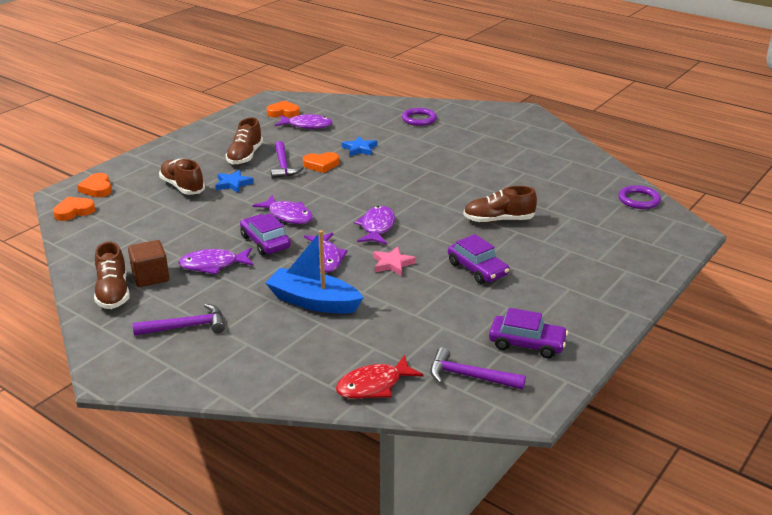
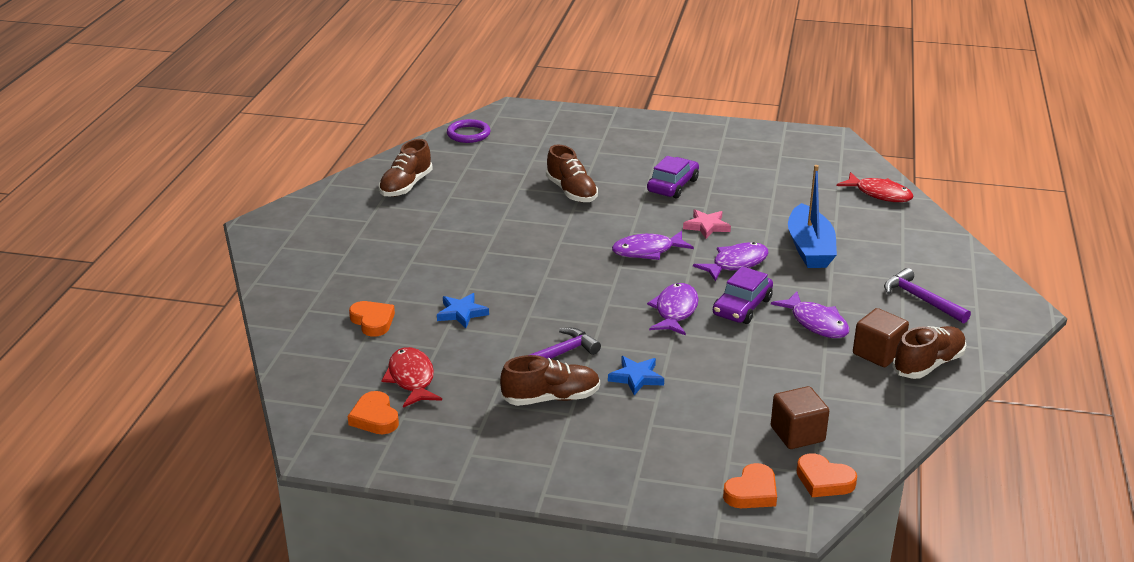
camera: 115 degrees left, 0 degrees up
(119, 217) = (797, 434): none -> brown cube
(182, 187) = (679, 416): brown shoe -> brown shoe (406, 186)
(307, 125) = (411, 379): purple fish -> red fish
(321, 165) = (530, 328): orange heart -> orange heart (373, 321)
(419, 119) = (333, 293): purple ring -> none
(470, 376) = (823, 162): purple hammer -> none
(527, 343) = (758, 149): purple car -> none

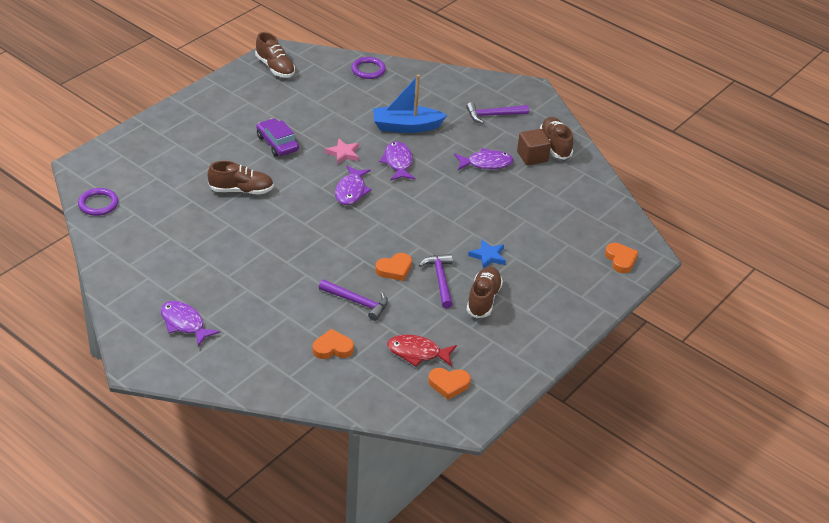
camera: 65 degrees left, 10 degrees up
(406, 186) = (151, 266): brown shoe -> brown shoe (275, 67)
(462, 313) = (357, 302): blue star -> purple hammer
(675, 311) = (430, 210): purple fish -> purple fish (184, 324)
(742, 307) = (447, 182): purple car -> none
(797, 434) = (583, 220): brown cube -> none
(810, 248) = (406, 126): blue boat -> blue boat turned 150 degrees clockwise
(824, 480) = (627, 230): orange heart -> orange heart (394, 269)
(879, 194) = (368, 70): red fish -> purple ring

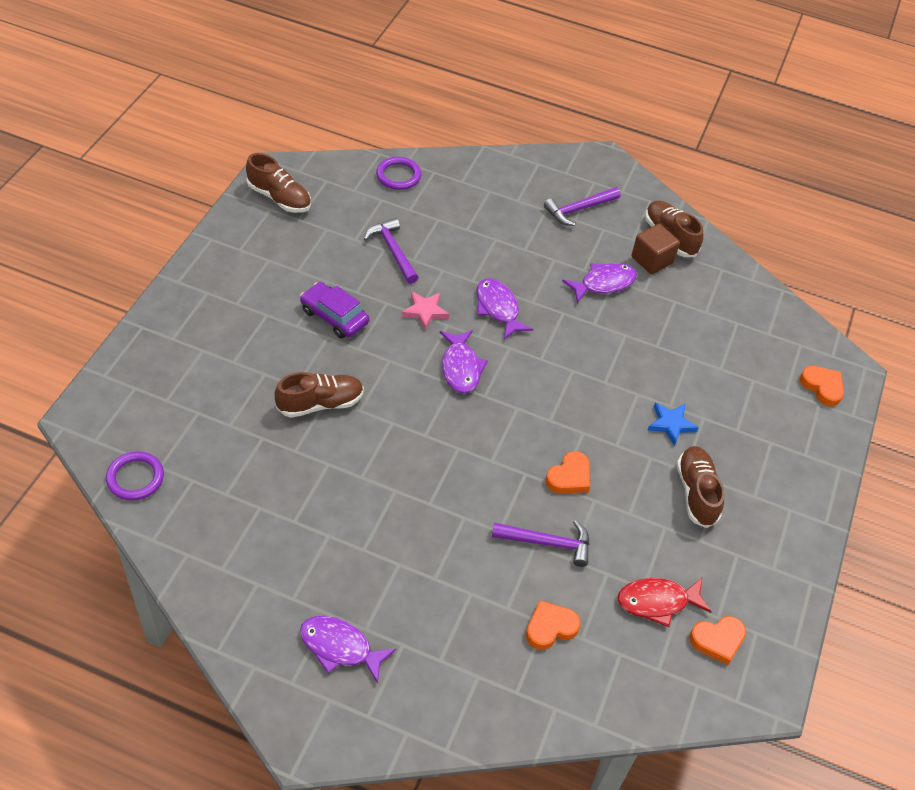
camera: 20 degrees left, 10 degrees up
(406, 126) = (483, 251): blue boat -> none
(440, 280) = (632, 477): purple hammer -> purple hammer (393, 251)

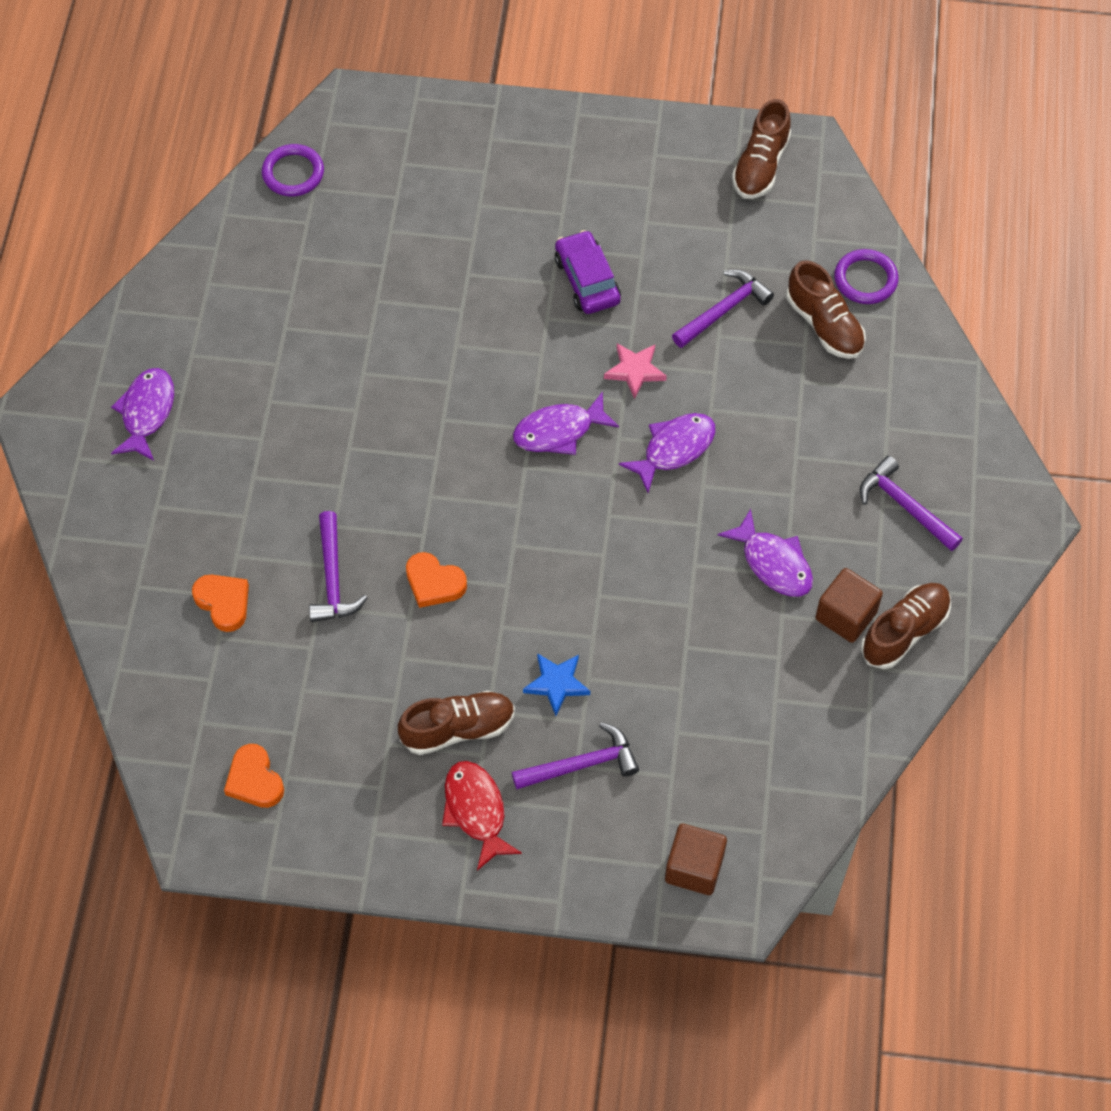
camera: 80 degrees right, 10 degrees up
(320, 403) = (450, 305): brown shoe -> brown shoe (824, 325)
(334, 316) = (587, 280): purple car -> purple car turned 45 degrees counterclockwise
(657, 602) = (288, 708): red fish -> red fish (476, 811)
(737, 427) = (581, 764): none -> purple hammer
(822, 387) = (694, 868): orange heart -> brown cube

